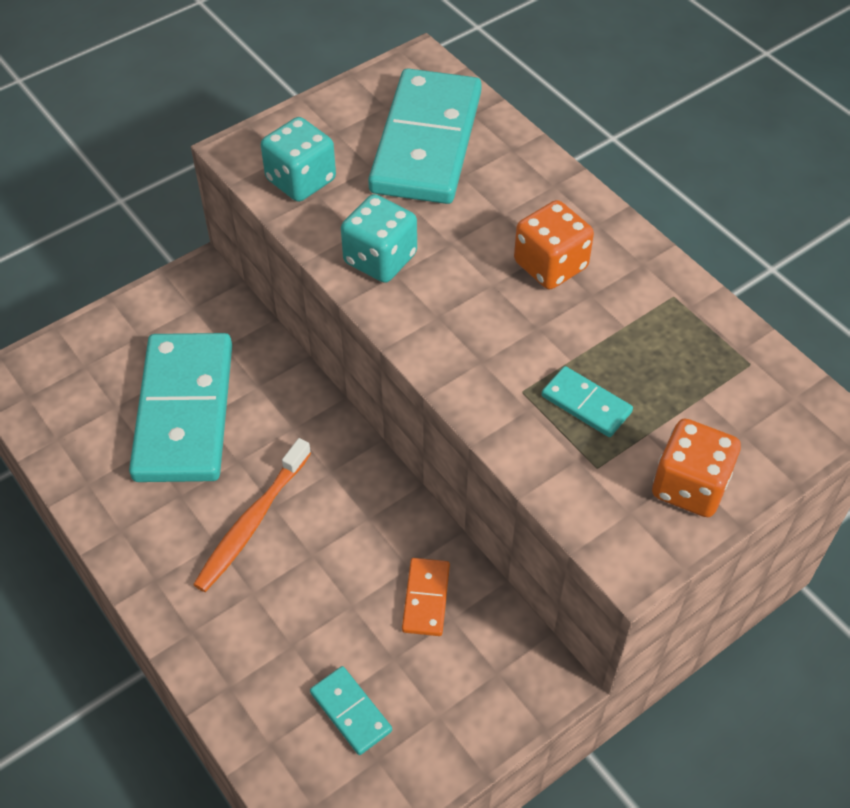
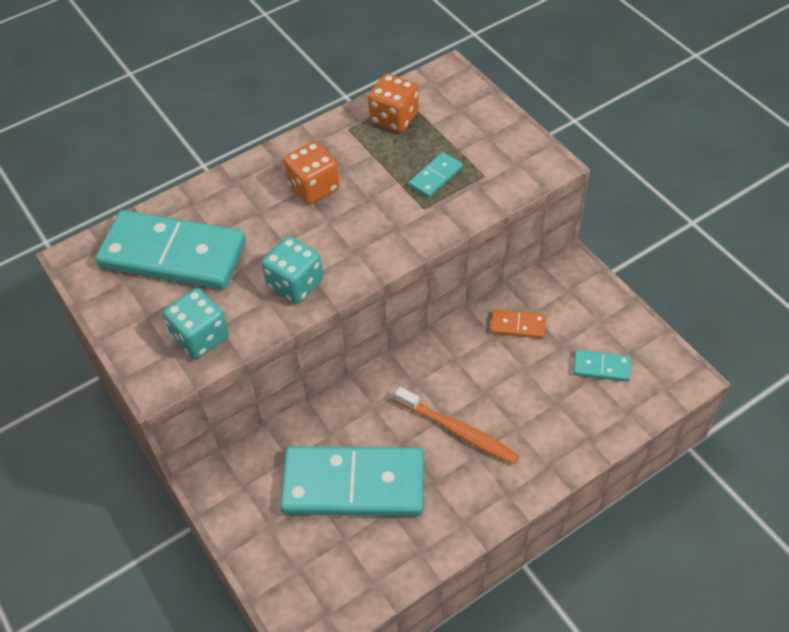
camera: 85 degrees left, 0 degrees up
(350, 712) = (601, 367): turquoise domino -> turquoise domino turned 45 degrees clockwise
(689, 486) = (497, 135): orange dice -> orange dice (394, 118)

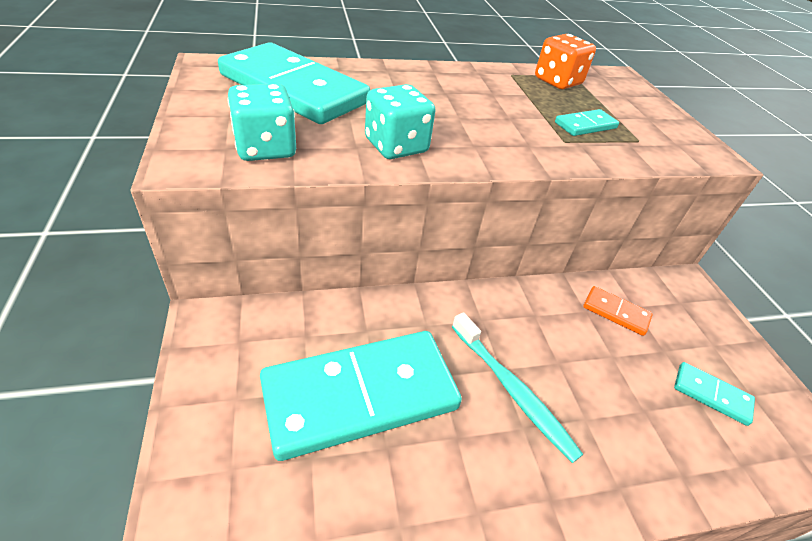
camera: 15 degrees right, 10 degrees down
(313, 187) = (458, 94): orange dice -> none
(353, 484) = (360, 395): turquoise domino -> turquoise domino turned 45 degrees counterclockwise
(458, 431) = (512, 390): orange toothbrush -> turquoise toothbrush

